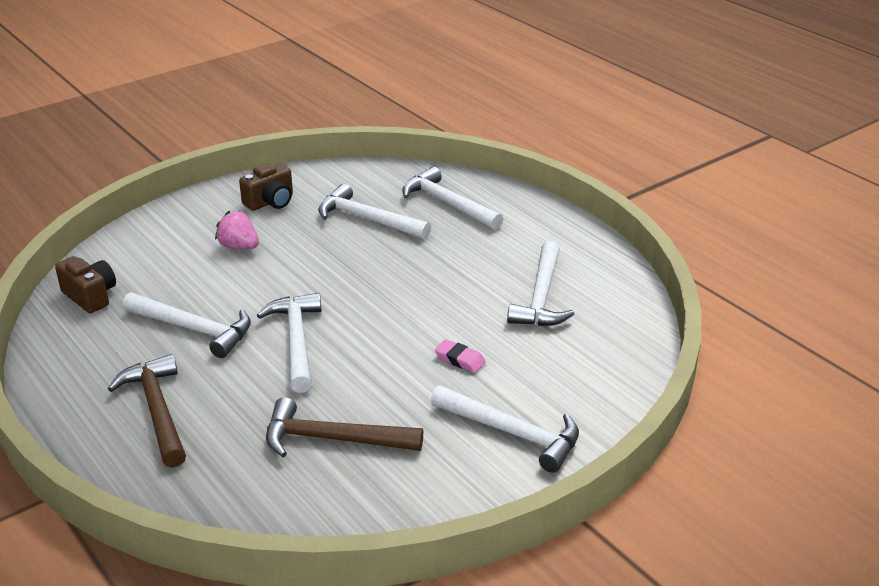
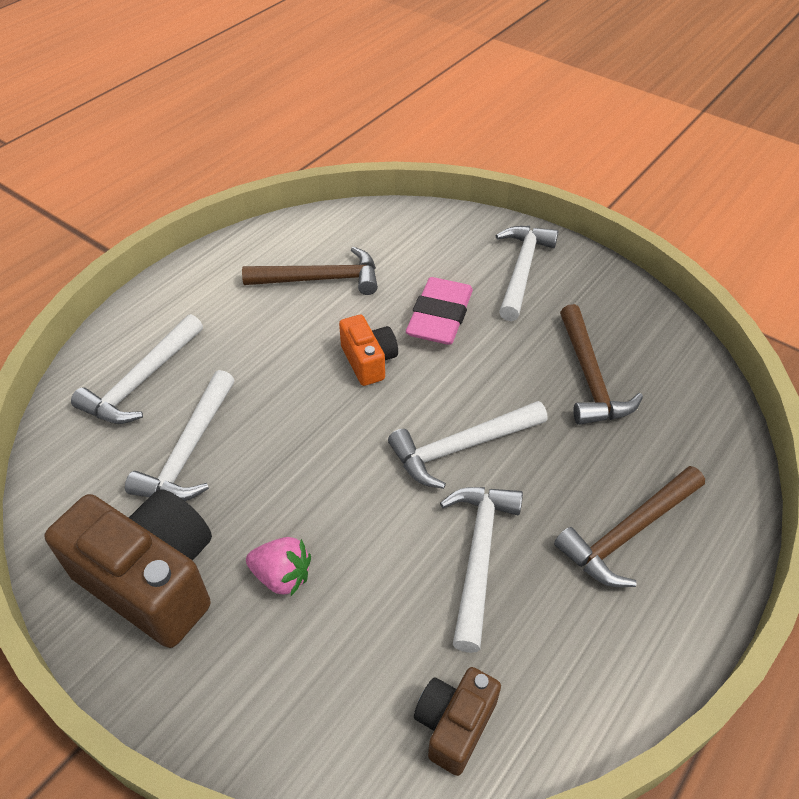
camera: 105 degrees left, 15 degrees up
(239, 246) = (282, 576): pink strawberry -> pink strawberry turned 90 degrees counterclockwise
(270, 202) = (152, 579): brown camera -> brown camera, size x1.87
(419, 309) = (369, 361): none -> orange camera
(460, 359) = (439, 317): pink eraser -> pink eraser, size x2.09
(541, 297) = (320, 279): white hammer -> brown hammer

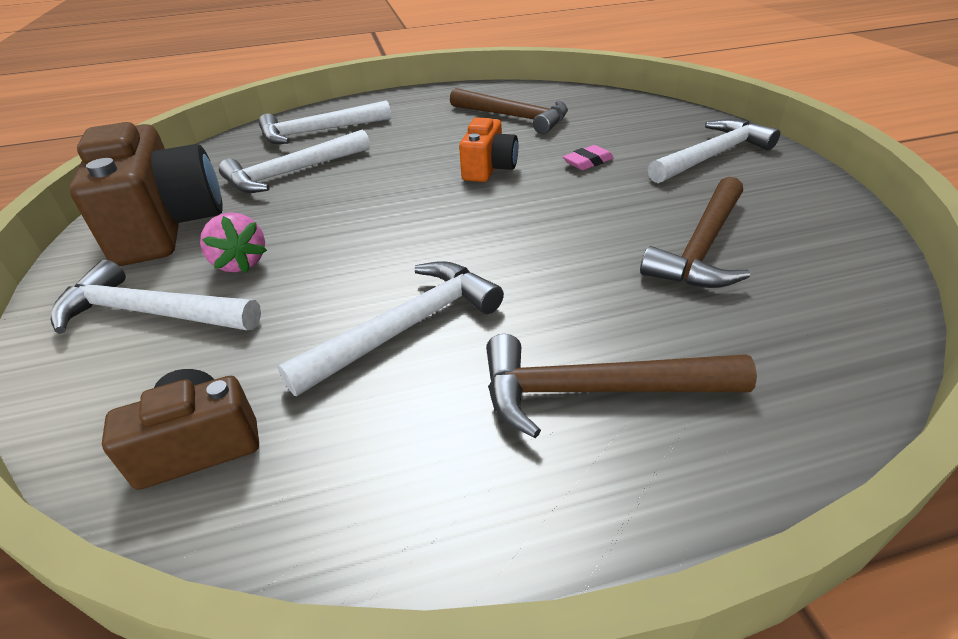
camera: 40 degrees right, 10 degrees down
(439, 317) = (588, 162): pink eraser -> pink eraser, size x0.48
(461, 447) = (496, 246): white hammer -> white hammer (151, 313)

